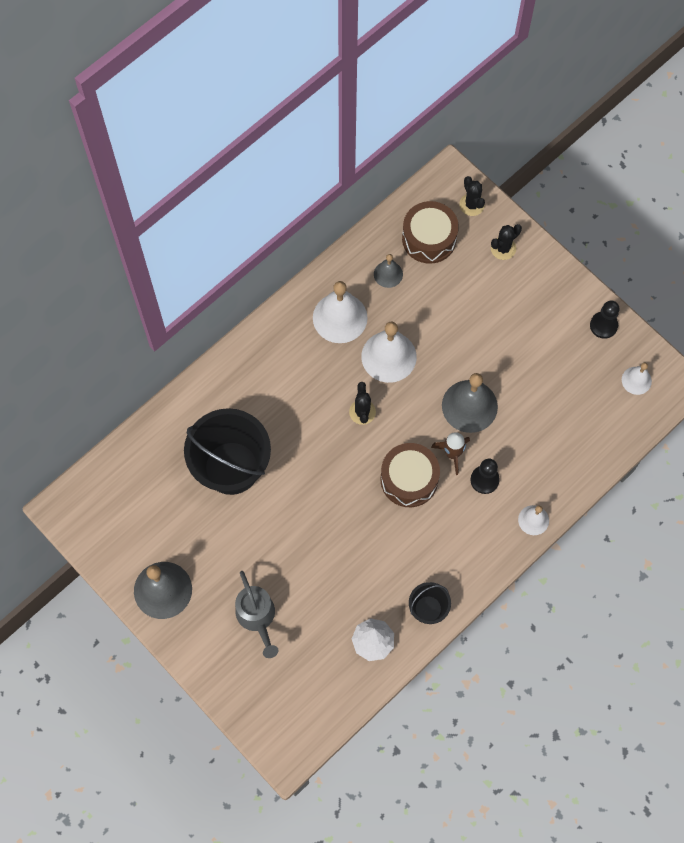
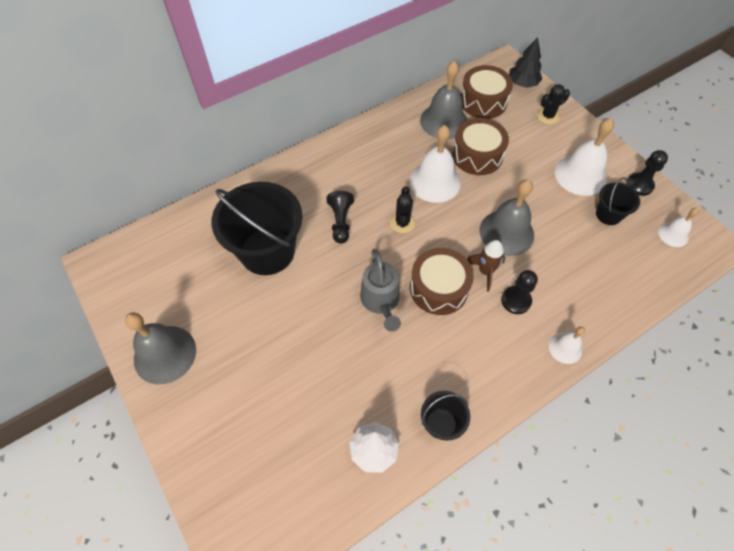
camera: 10 degrees right, 10 degrees down
(257, 618) = (254, 400): grey watering can -> grey watering can (381, 302)
(299, 421) = (341, 222): none -> black pawn
(340, 317) = (395, 146): white bell -> white bell (580, 175)
(388, 274) = (444, 121): grey bell -> grey bell, size x1.85
(430, 315) = (477, 155): none -> brown drum
(471, 205) = (522, 83): black cactus -> black tree
(571, 367) = (608, 214): none -> black bucket

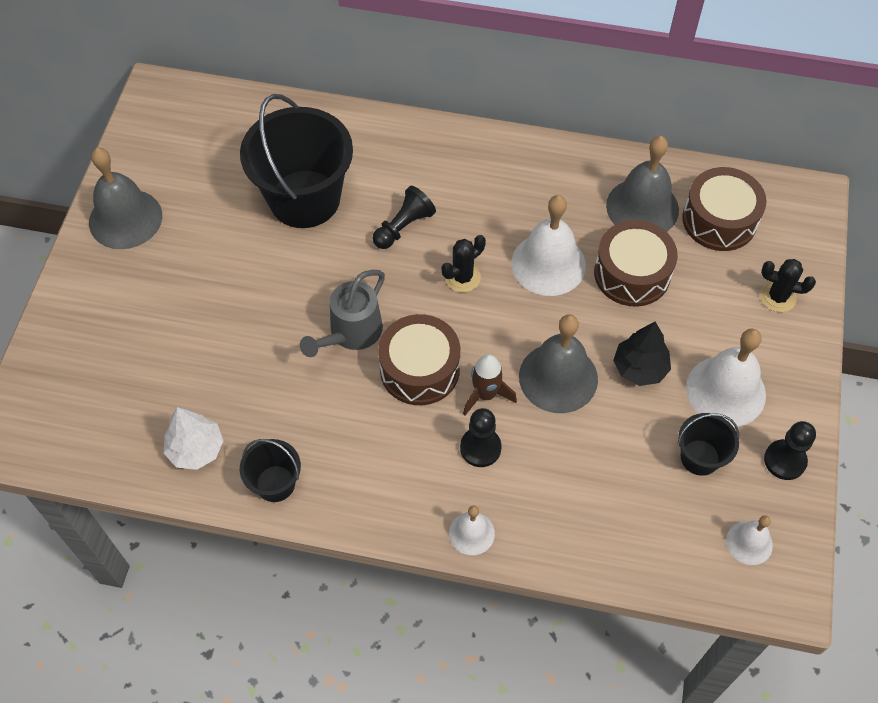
camera: 45 degrees right, 0 degrees up
(522, 83) = (798, 236): black tree -> black tree (640, 368)

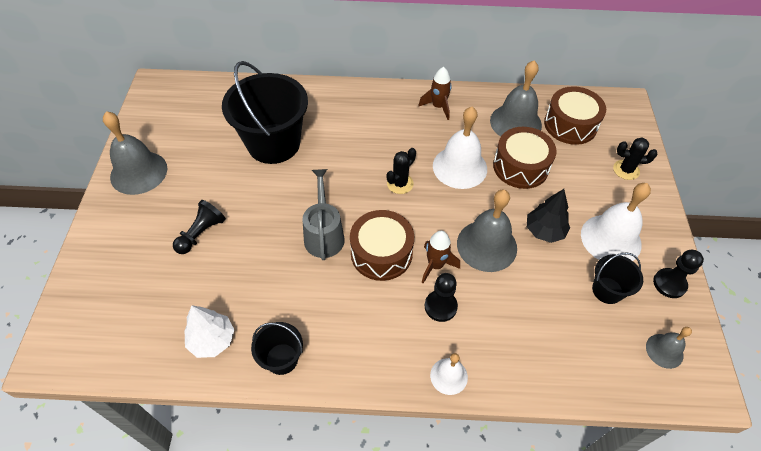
camera: 10 degrees left, 5 degrees down
(351, 334) = (324, 234): grey watering can -> grey watering can turned 150 degrees clockwise
(403, 227) = (350, 154): black pawn -> black pawn (201, 233)
(539, 170) = (438, 107): none -> brown rocket
(749, 542) = (664, 351): white bell -> grey bell

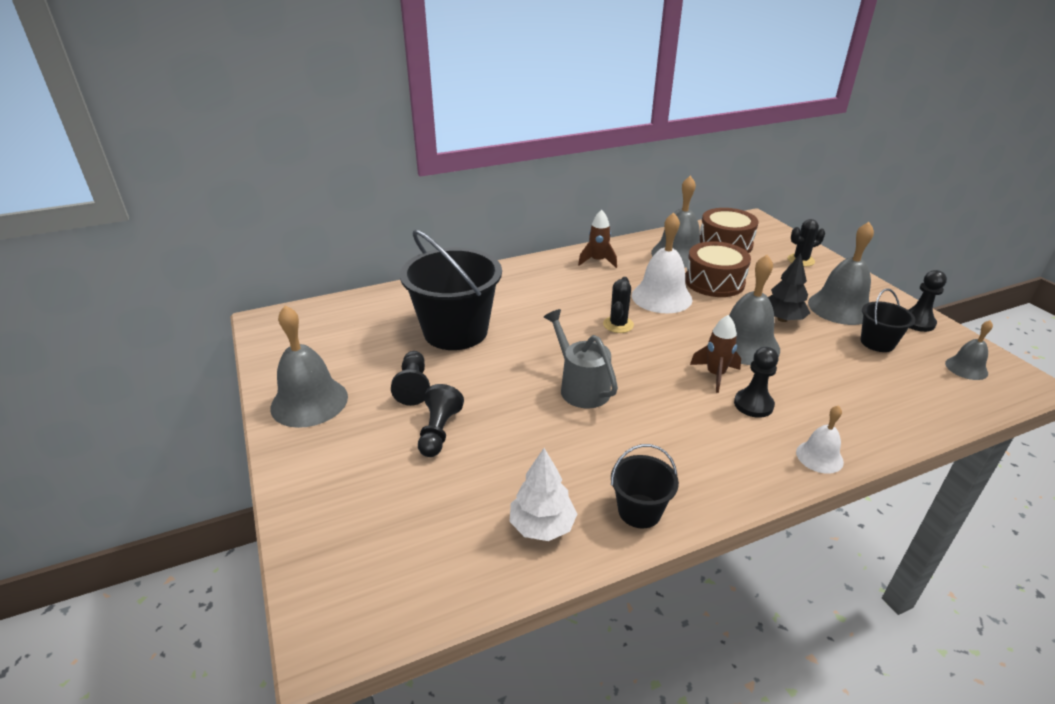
camera: 25 degrees left, 20 degrees down
(211, 186) = (413, 386): none -> black pawn
(381, 253) = (654, 383): brown drum -> none
(611, 239) = (840, 308): white bell -> grey bell

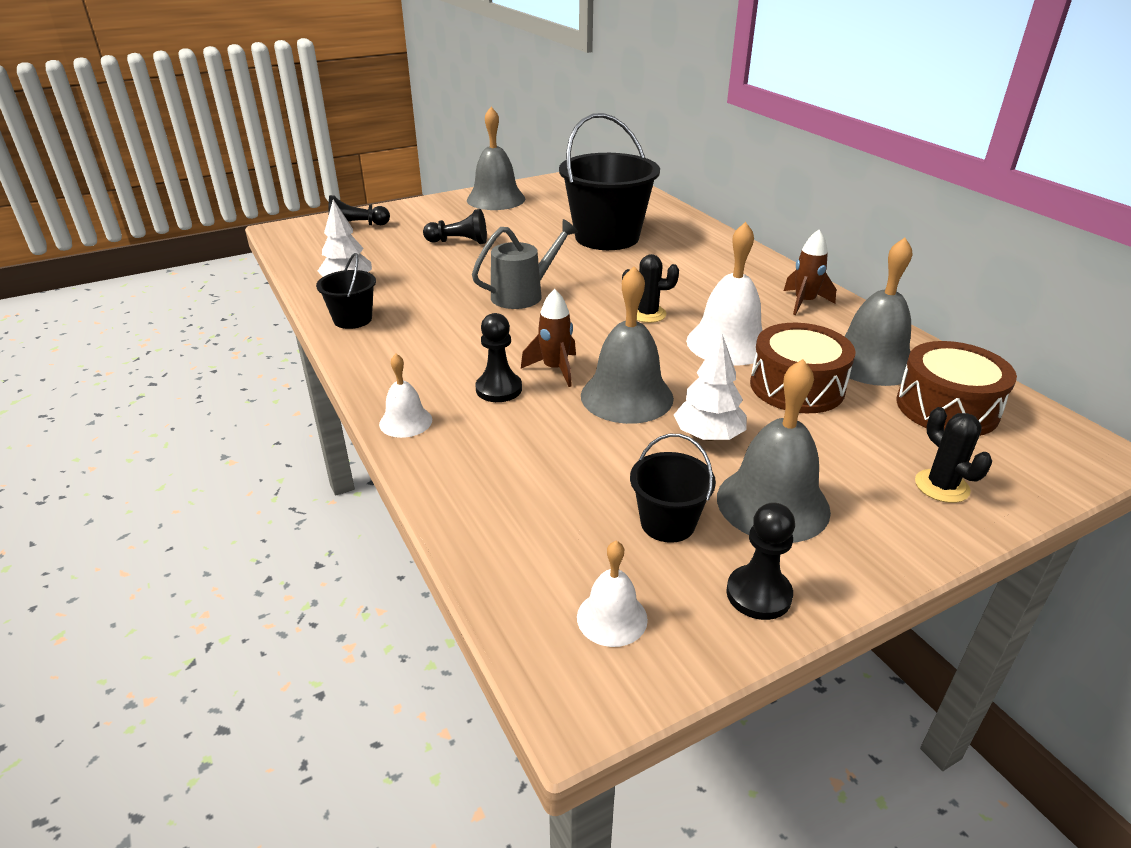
camera: 85 degrees right, 0 degrees up
(413, 386) = (518, 228): black pawn -> black pawn (356, 226)
(782, 319) = (708, 436): black tree -> white tree
(966, 368) = (612, 618): grey bell -> white bell

